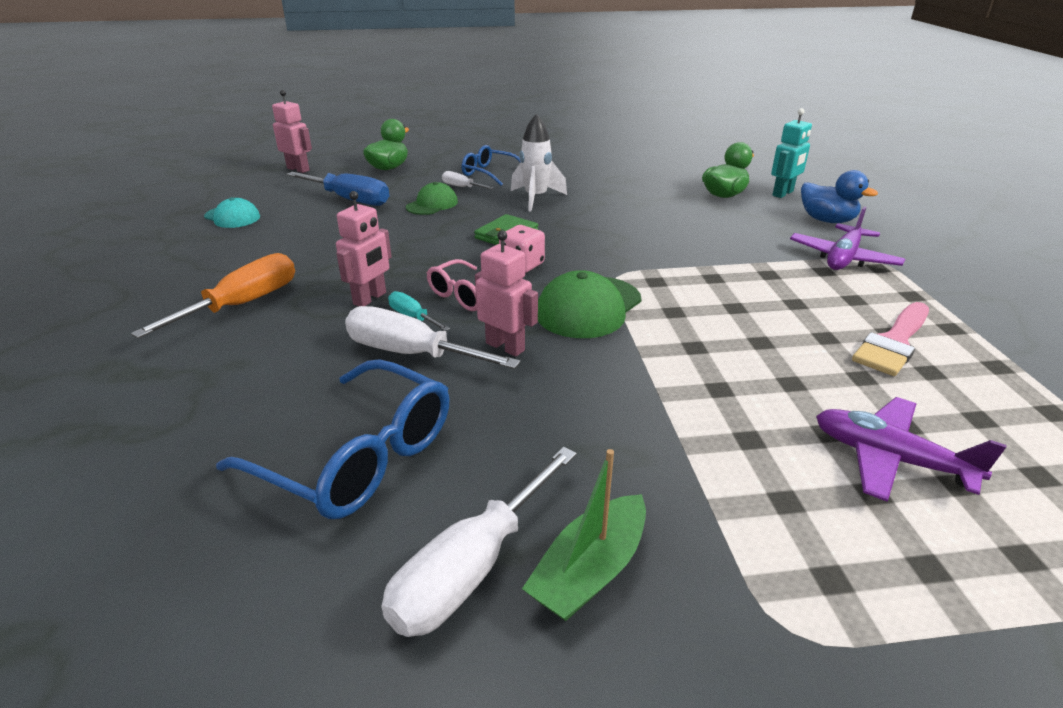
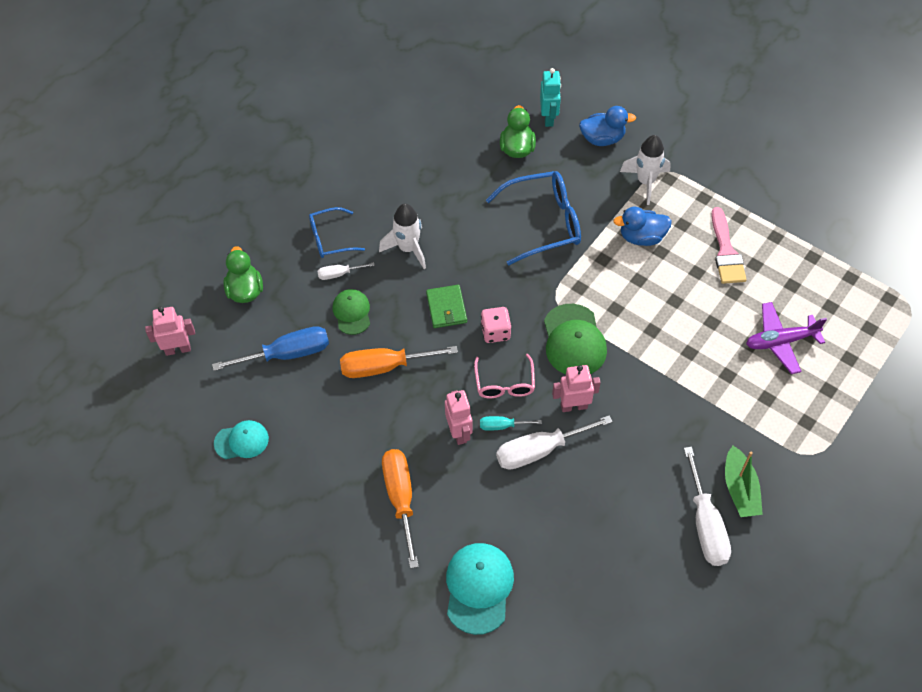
camera: 45 degrees left, 25 degrees up
(149, 406) = (478, 588): none -> turquoise cap
(358, 457) = (605, 523): blue glasses -> blue glasses (544, 223)
(396, 236) = (384, 366): none -> orange screwdriver
(784, 285) = (641, 237): none -> blue duck
(843, 258) = (645, 182): purple plane -> white rocket

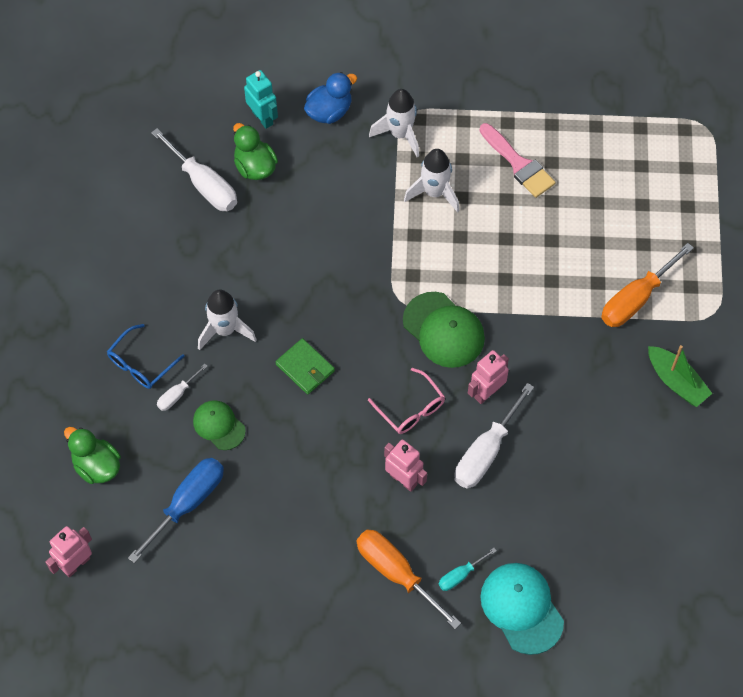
camera: 35 degrees left, 5 degrees up
(241, 441) = (209, 613): turquoise cap -> none
(384, 366) = (289, 459): orange screwdriver -> orange screwdriver (636, 299)
(495, 332) = (367, 364): pink dice -> none
(502, 426) = (437, 449): turquoise screwdriver -> turquoise screwdriver (460, 575)
(544, 223) = (335, 229): blue glasses -> none
(641, 237) = (434, 192): blue duck -> white rocket
(705, 524) = (669, 431): white screwdriver -> white screwdriver (204, 184)
(781, 341) = (621, 224): purple plane -> none

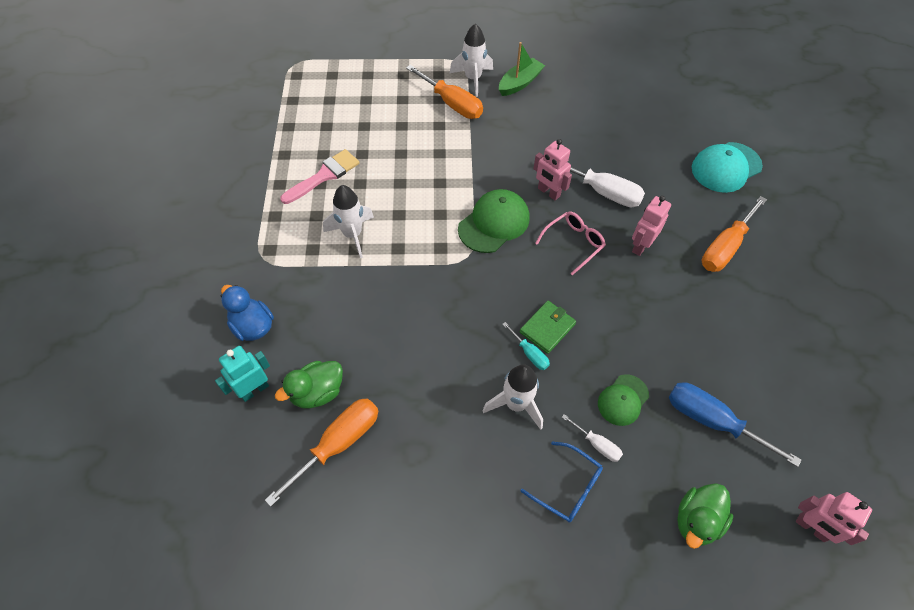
camera: 95 degrees left, 5 degrees down
(204, 184) = (338, 444): white screwdriver -> orange screwdriver
(400, 134) = (286, 264): white rocket -> white rocket (473, 79)
(460, 575) = (712, 205): turquoise screwdriver -> turquoise screwdriver (529, 353)

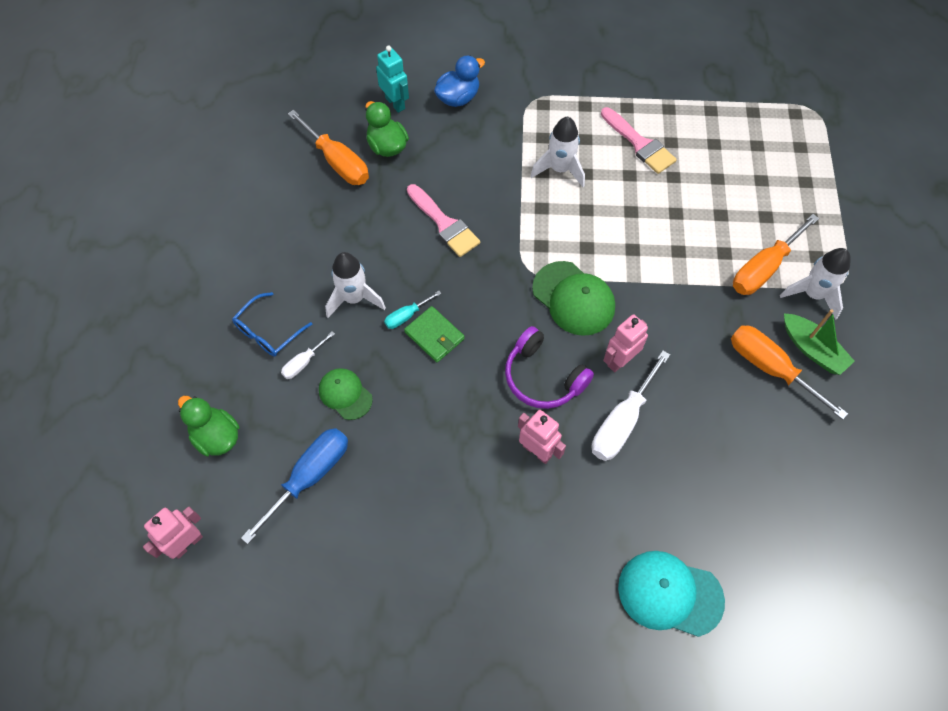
camera: 95 degrees right, 5 degrees up
(420, 328) = (444, 224): none -> pink brush
(573, 243) = (543, 377): pink glasses -> purple headphones
(725, 247) = (532, 553): orange screwdriver -> orange screwdriver (770, 368)
(726, 167) = (670, 594): turquoise cap -> turquoise cap turned 45 degrees counterclockwise

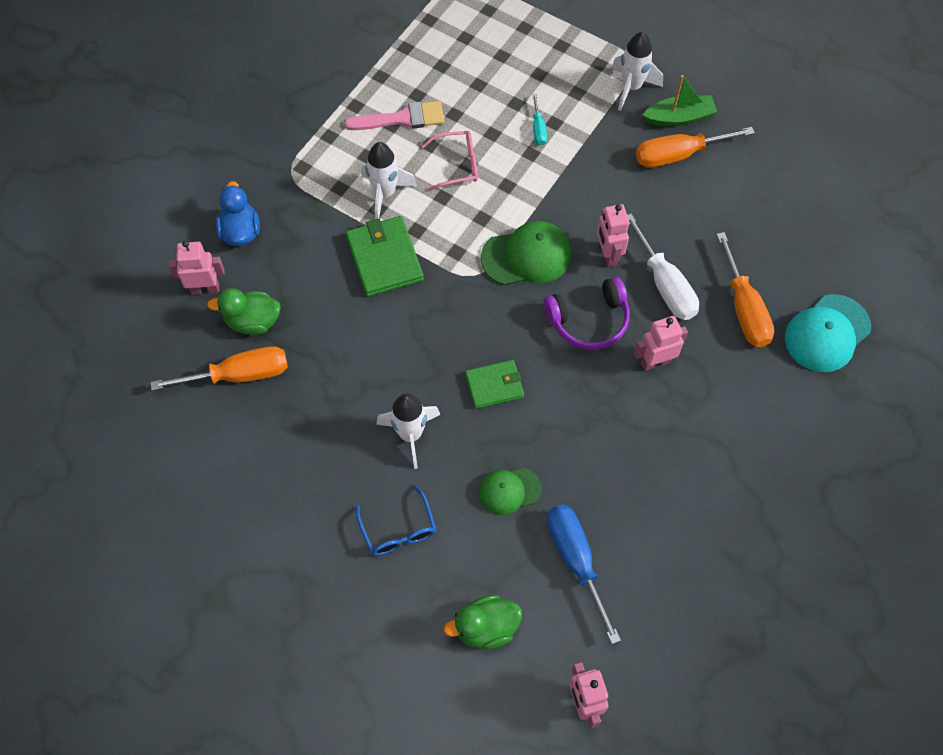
camera: 60 degrees left, 0 degrees up
(303, 362) = (453, 512): white screwdriver -> none
(395, 103) = (205, 289): turquoise robot -> pink robot
(406, 316) = (459, 398): turquoise screwdriver -> turquoise screwdriver (538, 129)
(444, 224) = (379, 317): pink brush -> none
(499, 200) = (384, 258): none -> green wallet
(625, 204) = (457, 165): none -> pink glasses
(763, 268) = (586, 105): orange screwdriver -> orange screwdriver (744, 308)

